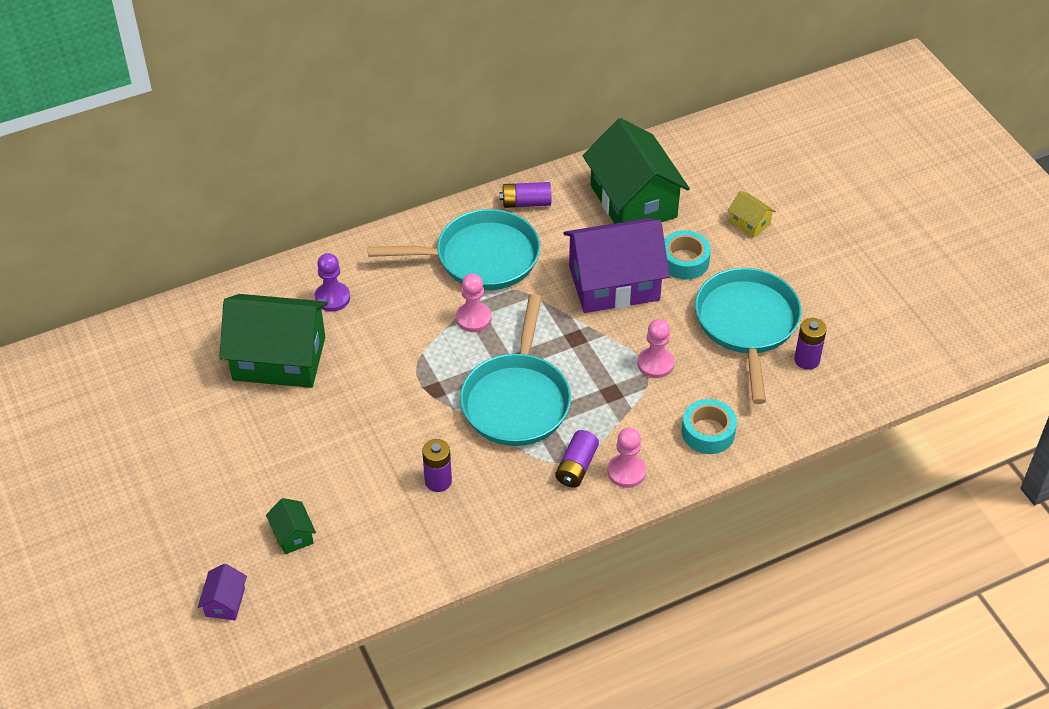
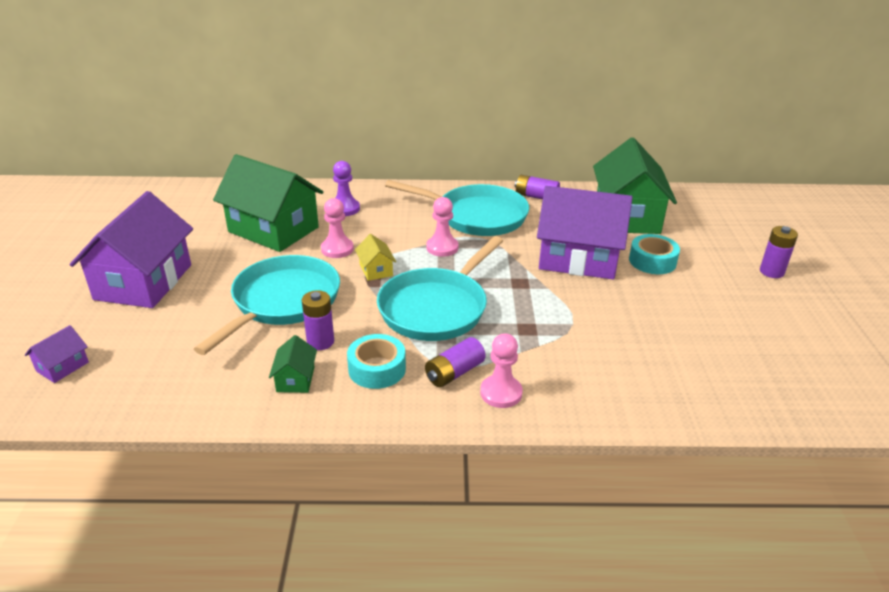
camera: 25 degrees right, 15 degrees down
(206, 480) = (144, 282): none -> purple house
(293, 535) = (166, 338): green house -> green house (295, 379)
(655, 364) = (583, 320): pink pawn -> pink pawn (337, 249)
(708, 432) = (606, 388): turquoise tape -> turquoise tape (377, 369)
(747, 325) = (691, 319): turquoise pan -> turquoise pan (282, 302)
(750, 223) = (728, 253): yellow house -> yellow house (376, 270)
(807, 360) = (744, 362): purple battery -> purple battery (771, 272)

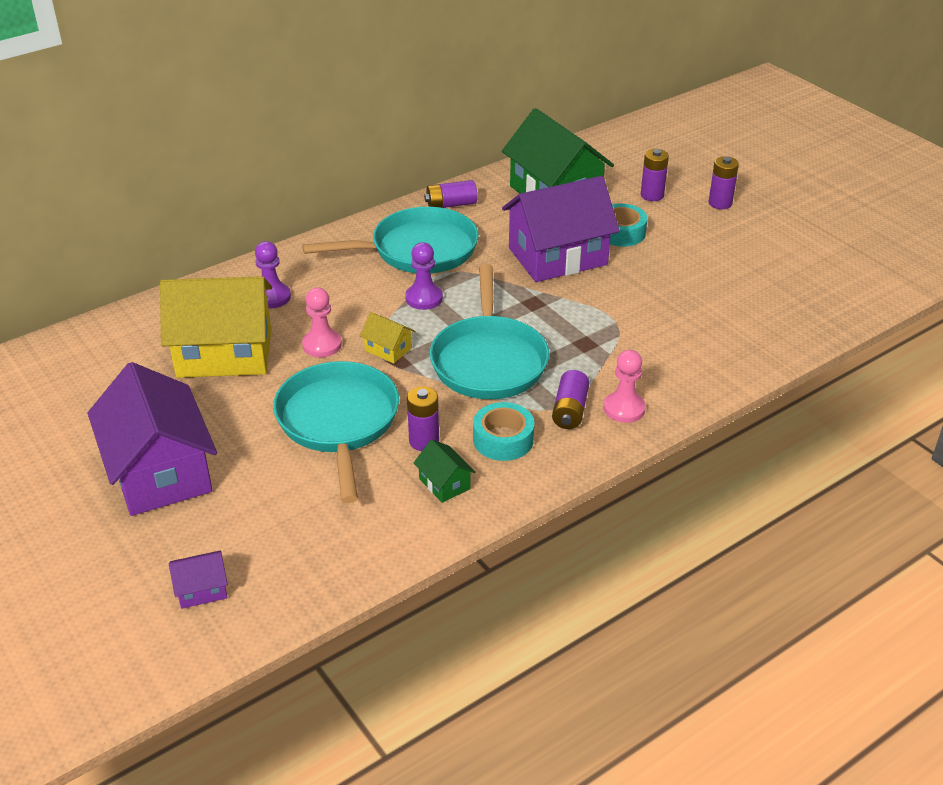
camera: 35 degrees left, 5 degrees up
(62, 366) = (202, 589): purple house -> purple house turned 75 degrees clockwise
(273, 229) = (224, 353): green house -> yellow house
(442, 247) = (424, 298): pink pawn -> purple pawn
(711, 245) = (652, 195): none -> purple battery

